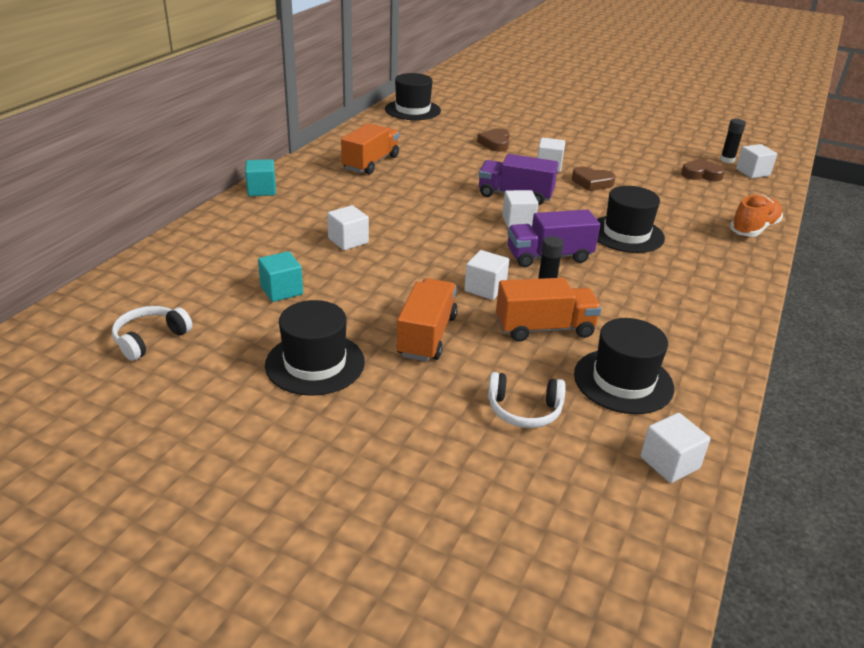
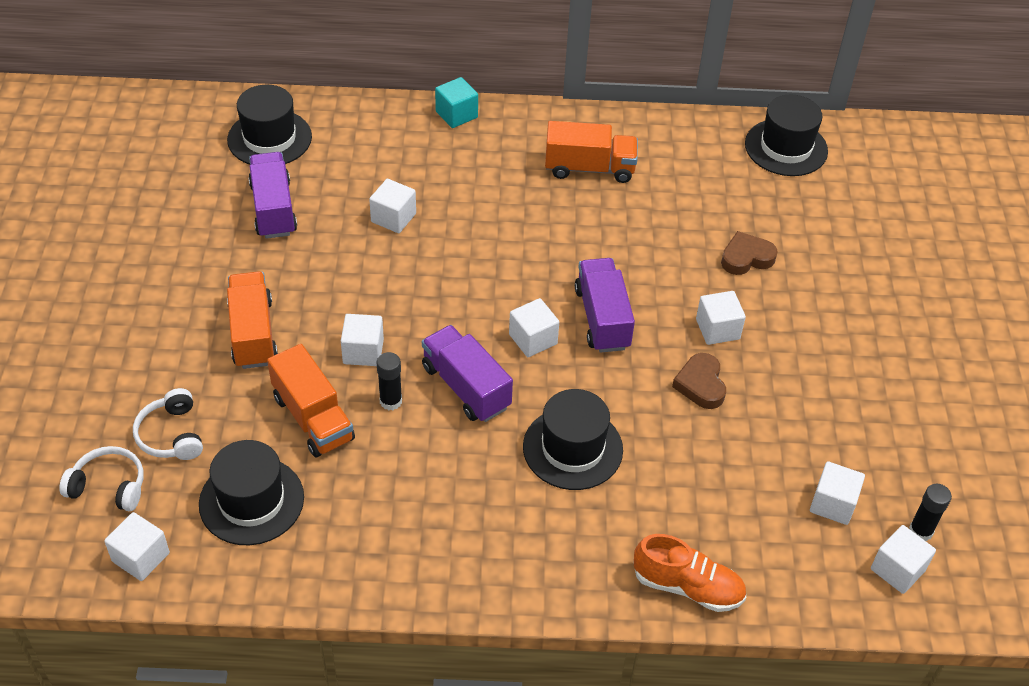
camera: 65 degrees right, 15 degrees up
(150, 339) = (158, 165): white headphones -> white headphones (109, 486)
(281, 290) = (273, 209): turquoise cube -> purple truck
(315, 363) = (173, 275): black hat -> black hat (269, 138)
(426, 336) = (253, 333): orange truck -> orange truck turned 90 degrees counterclockwise
(701, 174) = (833, 504): brown heart -> white cube

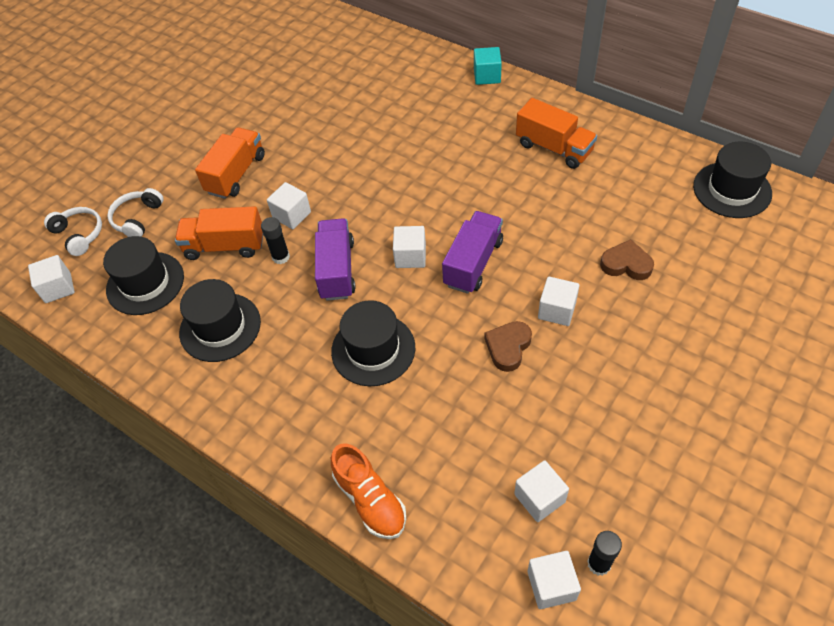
camera: 40 degrees right, 5 degrees up
(269, 138) = (350, 51): black hat -> black hat (220, 327)
(273, 209) = (315, 98): purple truck -> none
(313, 418) = (225, 246): orange truck -> orange truck turned 90 degrees clockwise
(393, 218) = (385, 132): white cube -> none

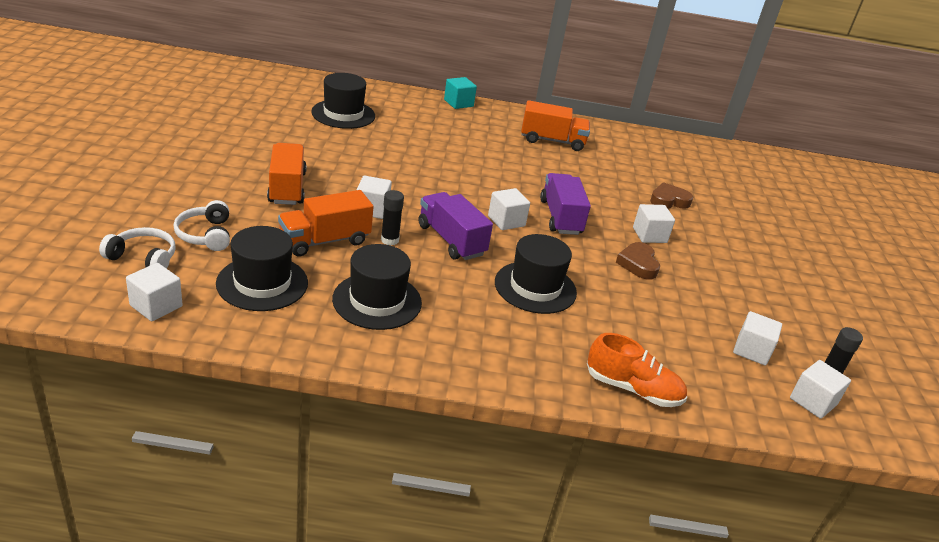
camera: 40 degrees left, 20 degrees down
(732, 190) = (693, 151): black hat -> black hat (343, 114)

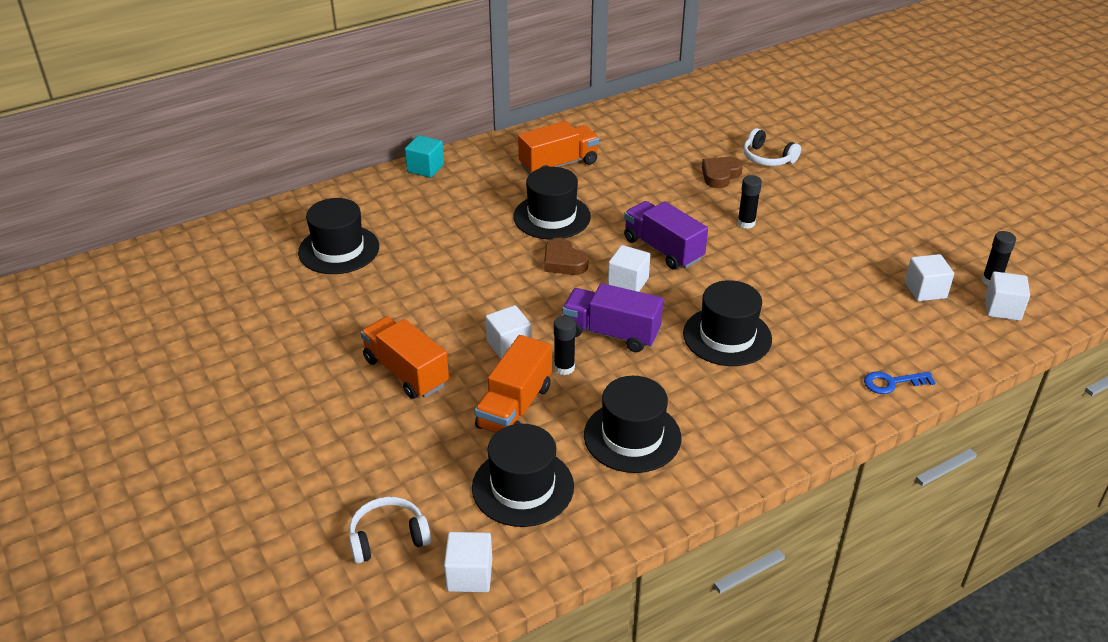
camera: 30 degrees left, 5 degrees up
(205, 235) = (407, 474): white headphones -> white headphones (767, 158)
(505, 163) = (552, 217): none -> black hat
(633, 389) = (892, 383): orange shoe -> blue key
(638, 264) = (770, 260): brown heart -> brown heart (563, 262)
(649, 235) = (746, 223): white cube -> black glue stick

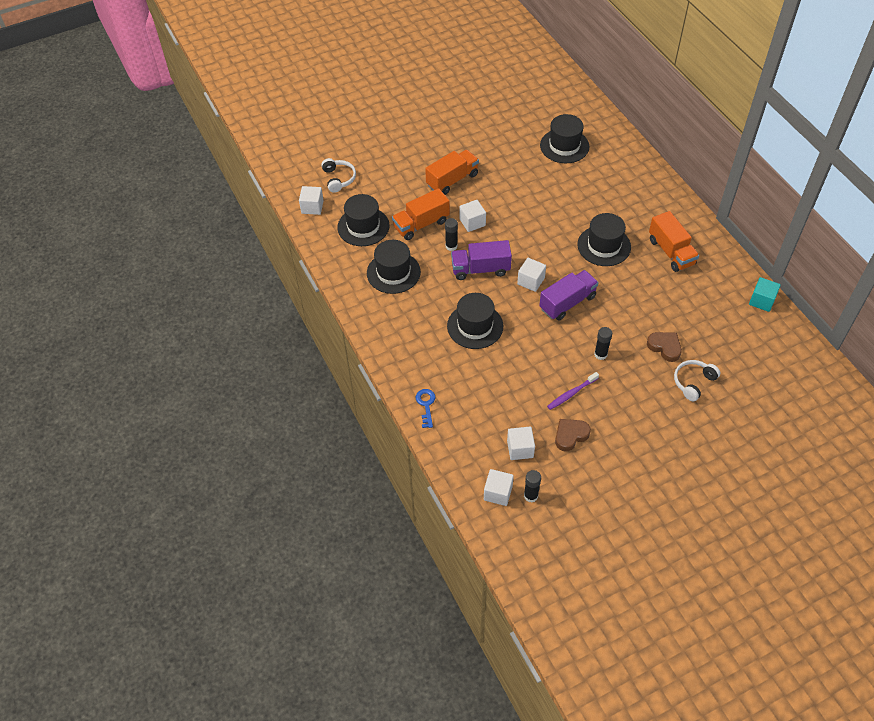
camera: 95 degrees right, 15 degrees up
(425, 168) = (659, 181): turquoise cube -> turquoise cube (761, 301)
(515, 407) = (421, 224): orange truck -> orange truck turned 60 degrees counterclockwise
(563, 262) = (553, 250): brown heart -> brown heart (570, 435)
(611, 333) = (480, 269): purple truck -> purple truck turned 120 degrees counterclockwise
(818, 247) = (571, 393): none -> purple toothbrush

